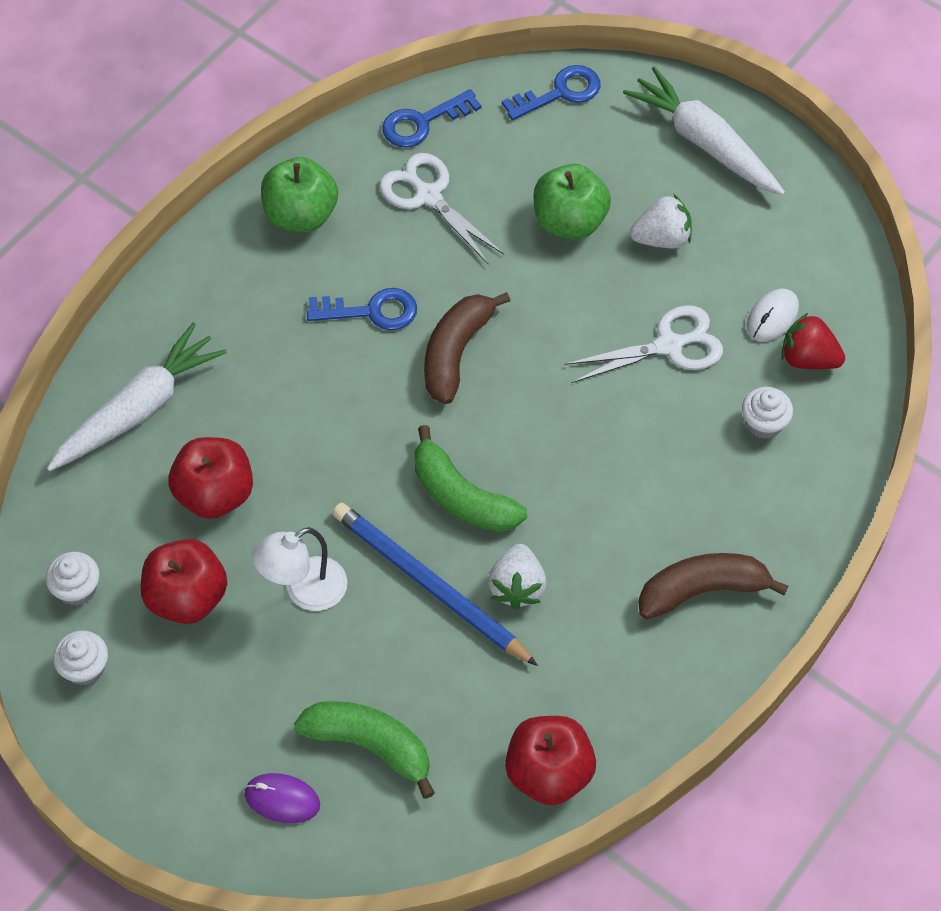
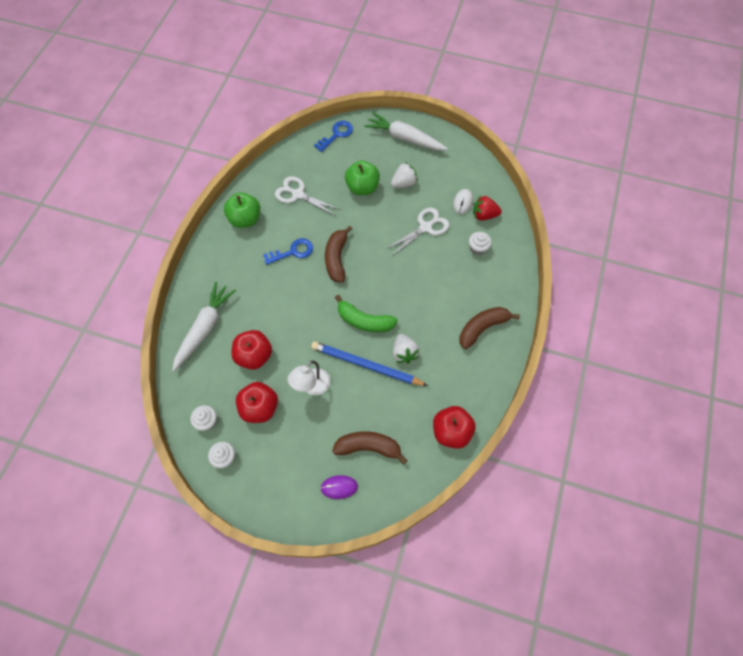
camera: 20 degrees left, 5 degrees up
(370, 744) = (368, 447): green banana -> brown banana
(422, 122) = (283, 164): blue key -> none

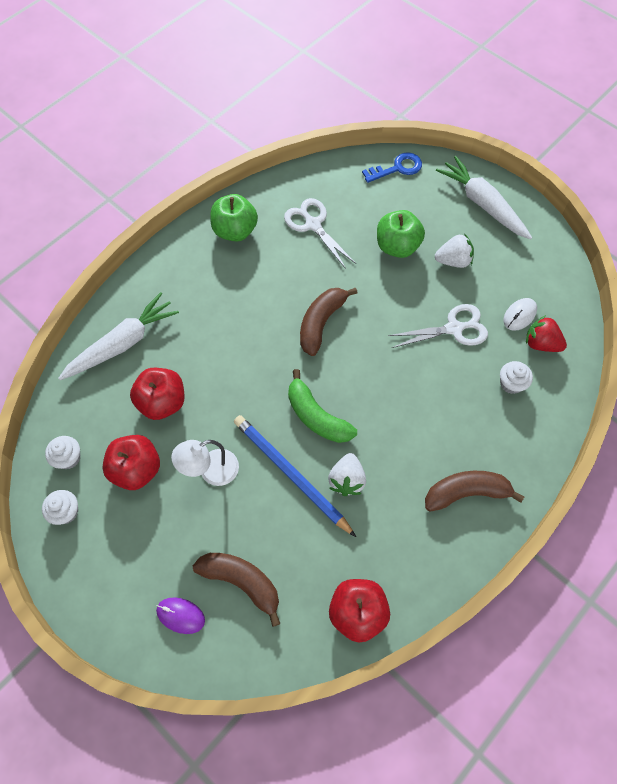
camera: 25 degrees right, 0 degrees up
(293, 252) = (272, 293): blue key -> none

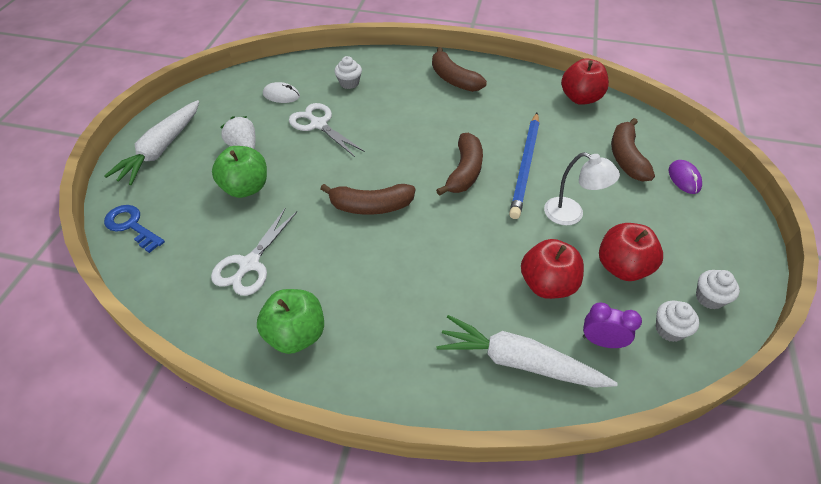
camera: 120 degrees left, 15 degrees down
(96, 404) = (601, 341): none -> purple clock
(316, 416) = (464, 171): green banana -> brown banana
(347, 480) = (499, 135): white strawberry -> none
(541, 343) = (302, 79): red strawberry -> none

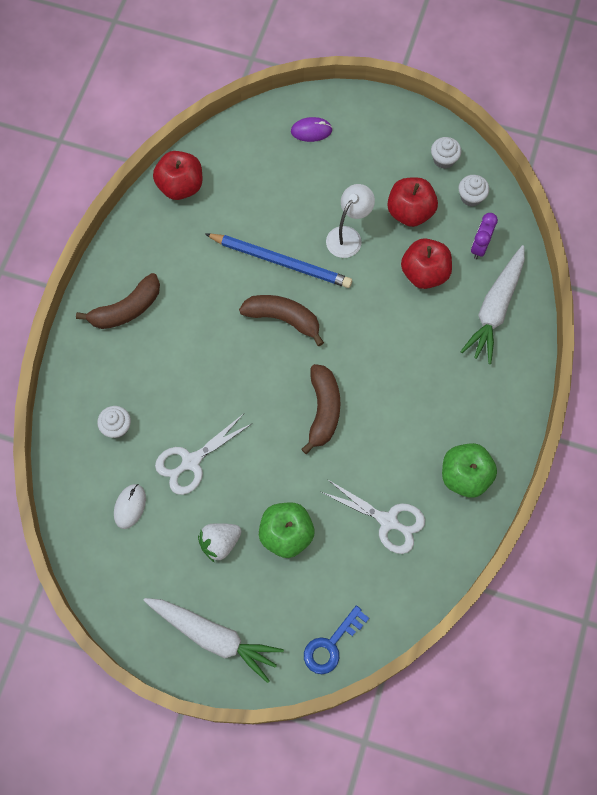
camera: 85 degrees left, 20 degrees up
(626, 158) = (278, 170): brown banana -> none

